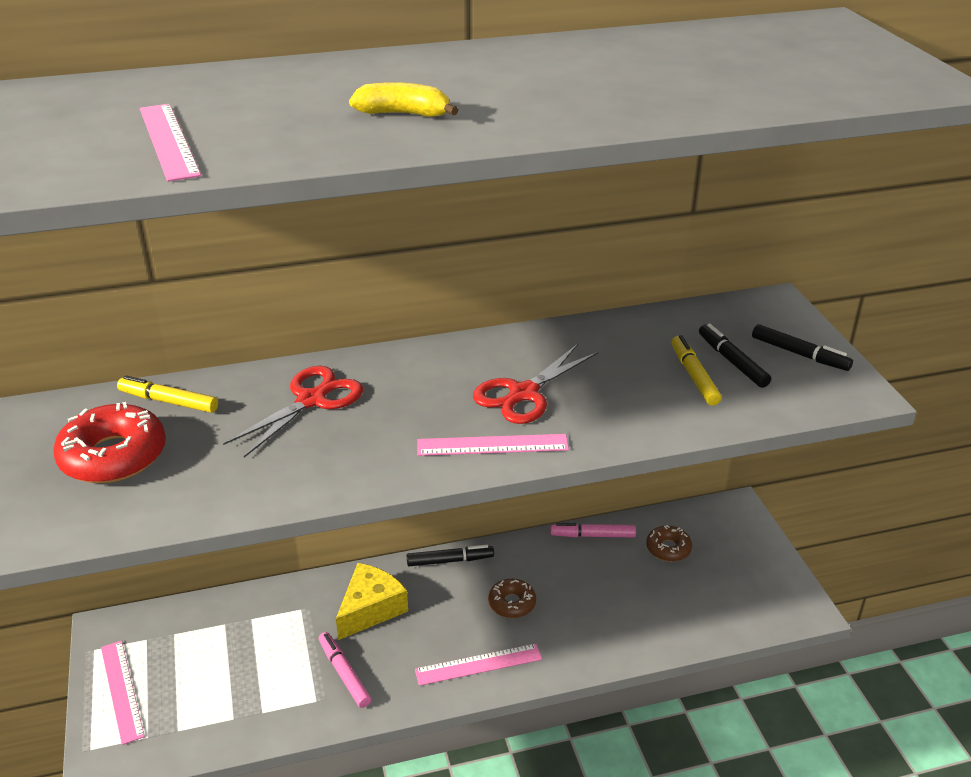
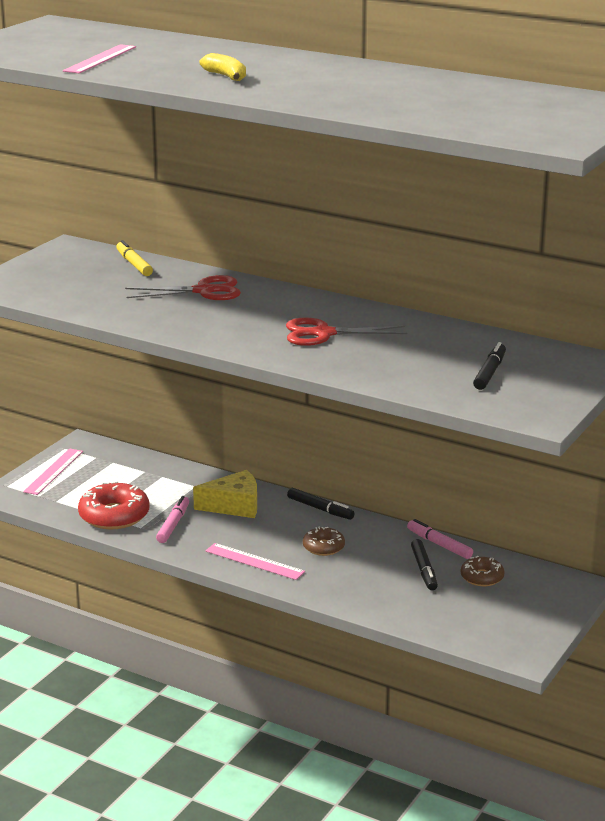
camera: 45 degrees right, 10 degrees down
(113, 456) = (71, 274): red donut -> red donut (114, 516)
(492, 445) = (258, 345): pink ruler -> none
(694, 376) = (447, 368): yellow marker -> none
(799, 354) = (546, 388): black marker -> black marker (424, 570)

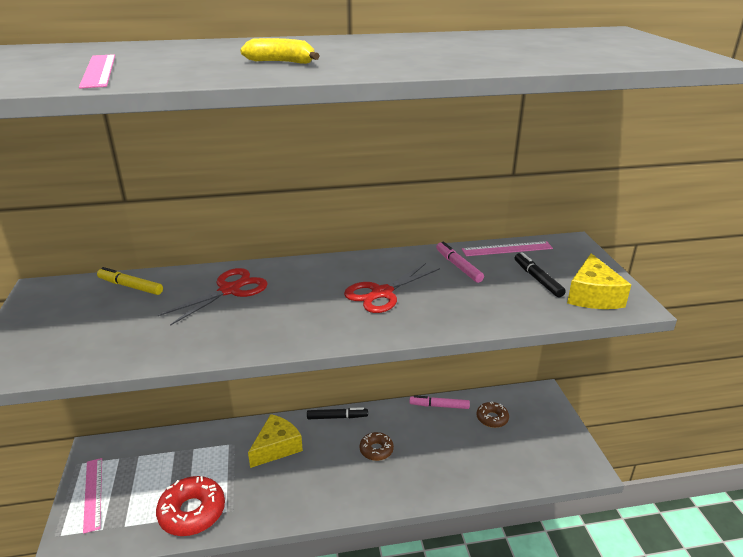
camera: 40 degrees left, 5 degrees up
(173, 524) = (249, 492): pink marker -> pink marker (458, 266)
(254, 561) = (346, 492): pink ruler -> pink ruler (507, 249)
(424, 570) = (455, 432): black marker -> none
(516, 400) = (593, 296): none -> yellow cheese

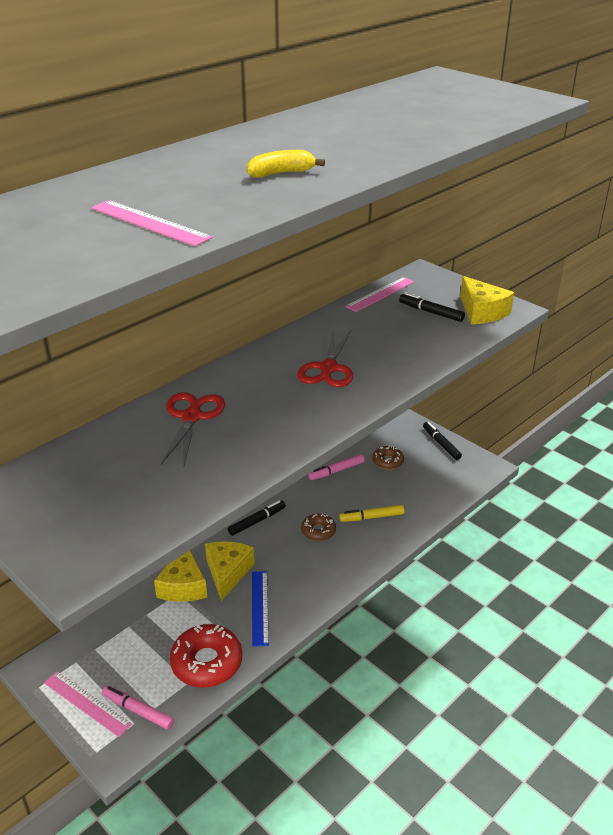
camera: 35 degrees left, 5 degrees up
(130, 286) = (85, 452): yellow marker -> yellow marker (371, 517)
(238, 440) = (183, 585): none -> yellow cheese
(271, 489) = (260, 607): none -> blue ruler
(458, 266) = (360, 323): pink marker -> pink marker (138, 711)
(558, 425) = (441, 444): none -> black marker

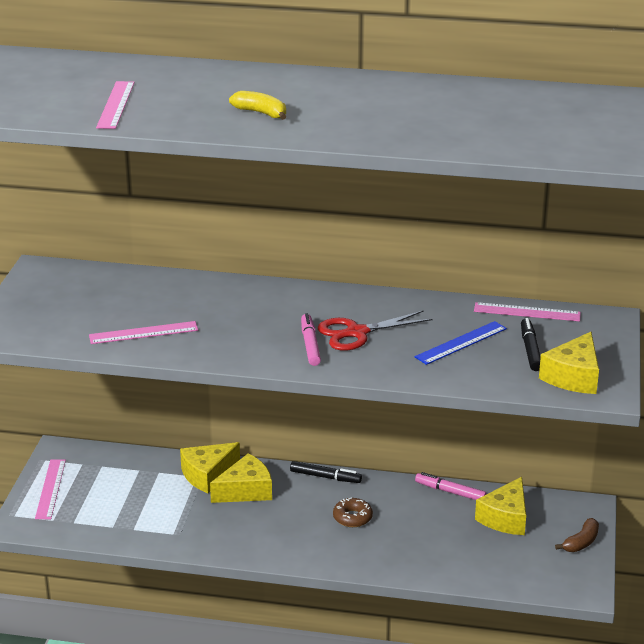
camera: 55 degrees right, 5 degrees down
(138, 711) = (65, 516): pink marker -> pink marker (310, 345)
(192, 417) = (211, 302): red scissors -> none
(196, 474) = (143, 333): none -> pink ruler
(207, 662) = (140, 526): red donut -> none
(260, 607) = (225, 526): blue ruler -> blue ruler (461, 343)
(371, 517) = (408, 541): yellow marker -> none
(387, 461) = (505, 518): brown donut -> yellow cheese
(441, 444) = (581, 542): black marker -> brown banana

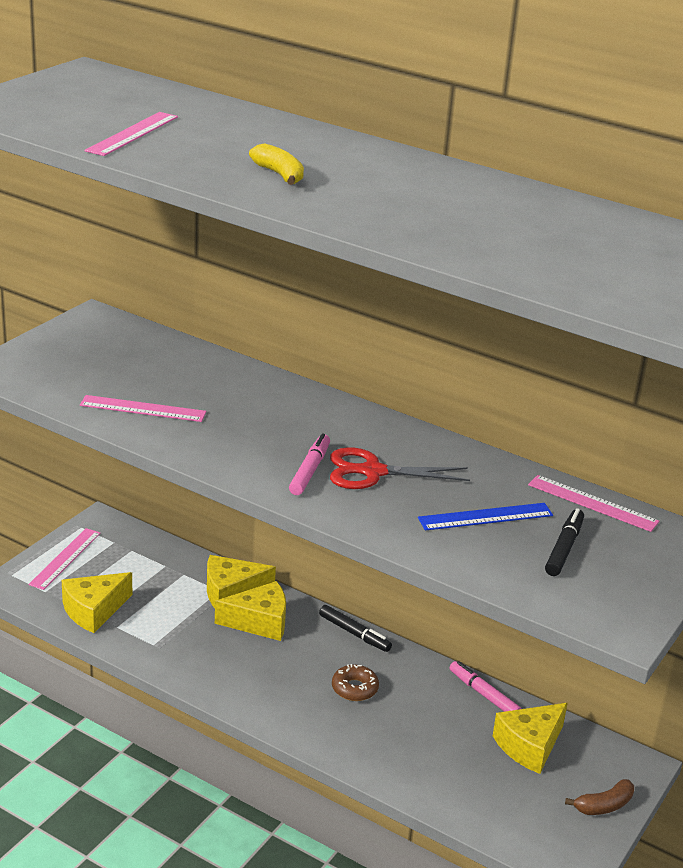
camera: 20 degrees right, 0 degrees up
(573, 377) = (594, 596): yellow cheese -> yellow cheese (94, 610)

